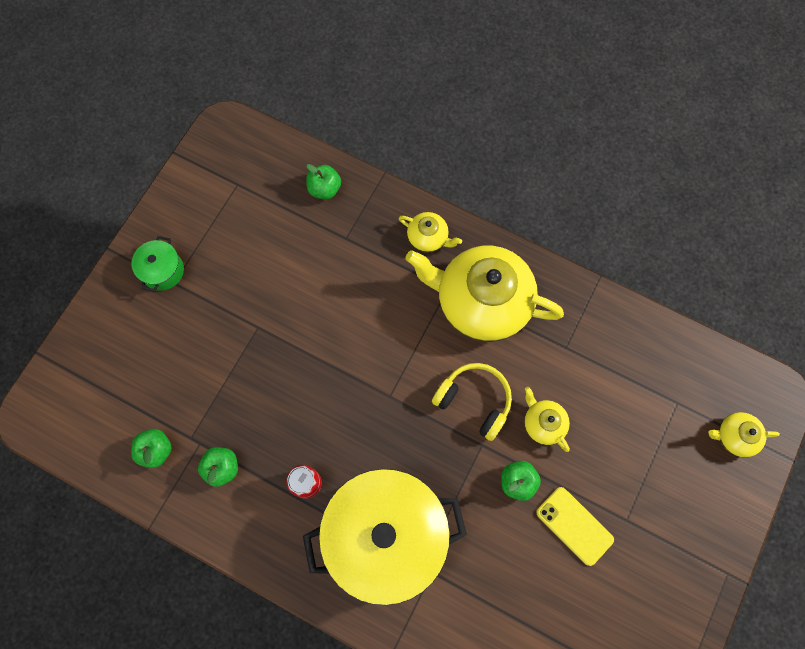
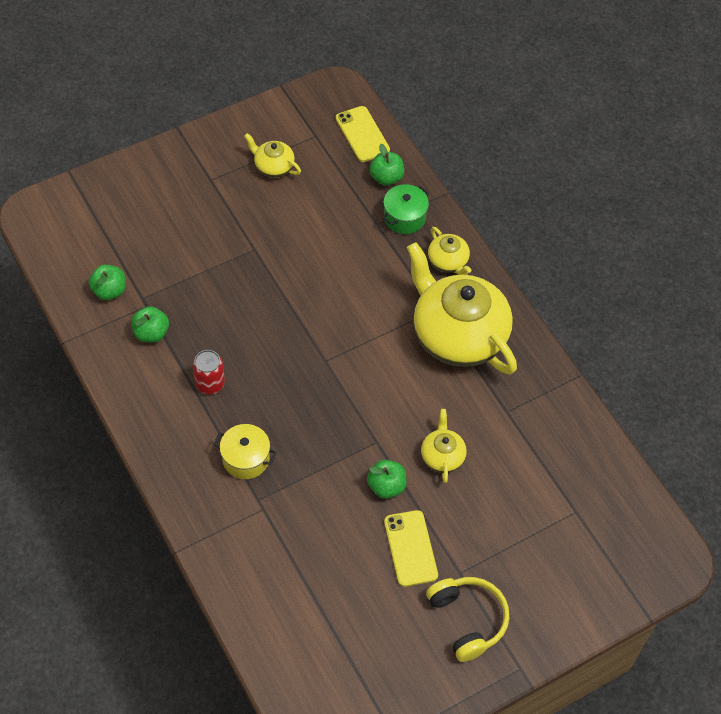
camera: 30 degrees right, 15 degrees down
(163, 271) = (209, 166): green pot -> green pot (404, 218)
(276, 159) = (362, 134): none -> yellow phone
(386, 535) = (246, 459): yellow pot -> yellow pot, size x0.42
(474, 401) = (395, 405): yellow headphones -> yellow headphones (468, 620)
(734, 436) = (609, 567): yellow teapot -> yellow teapot (273, 166)

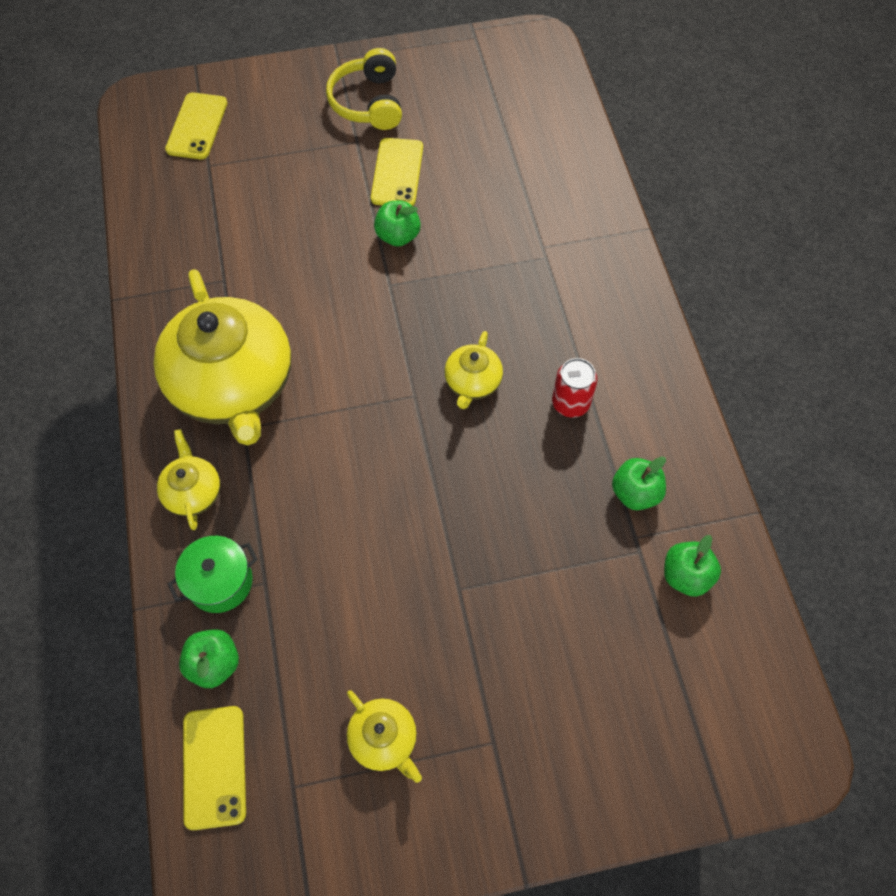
camera: 160 degrees left, 5 degrees up
(246, 459) = (548, 303): yellow pot -> none
(442, 456) = (322, 251): yellow teapot -> yellow teapot (472, 383)
(608, 548) = (197, 126): none -> yellow phone

